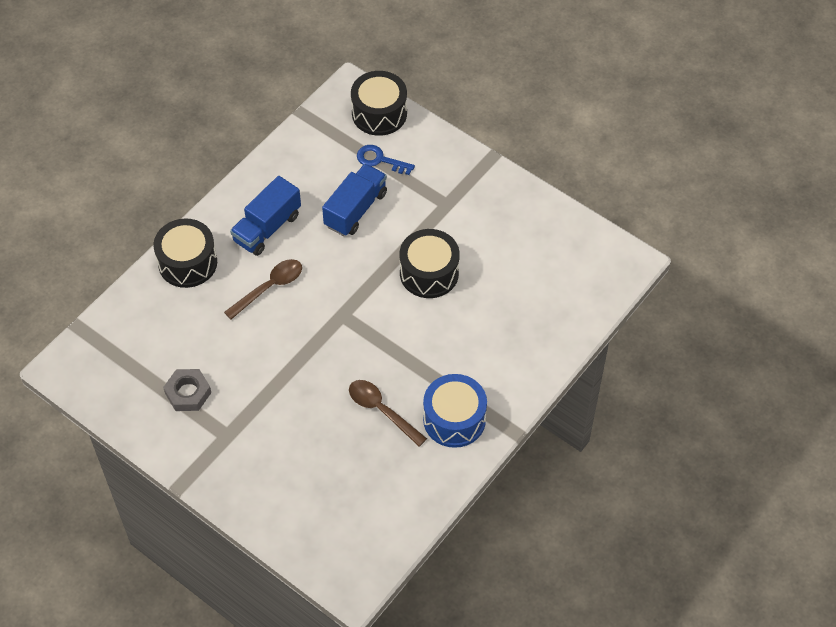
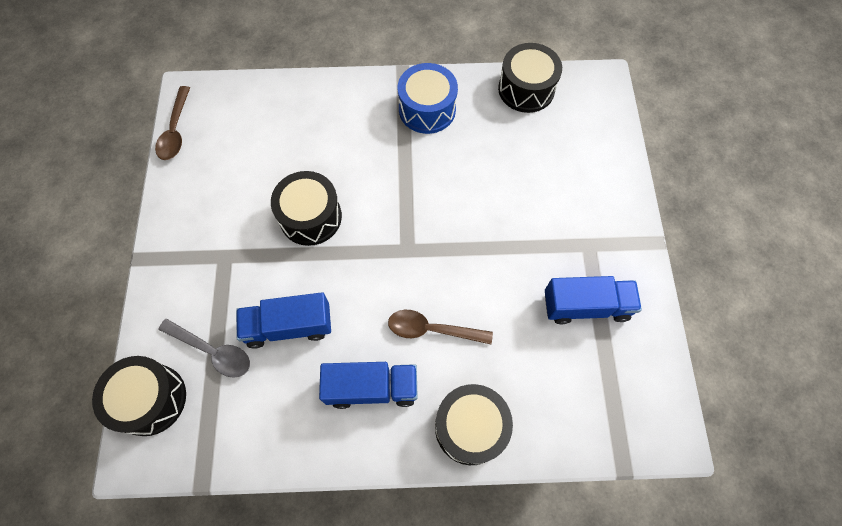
camera: 130 degrees left, 10 degrees up
(188, 393) = (586, 306): grey nut -> blue truck
(380, 160) = (212, 351): blue key -> grey spoon
(382, 411) = (464, 158): brown spoon -> brown spoon (176, 130)
(403, 513) = (526, 89): none -> black drum

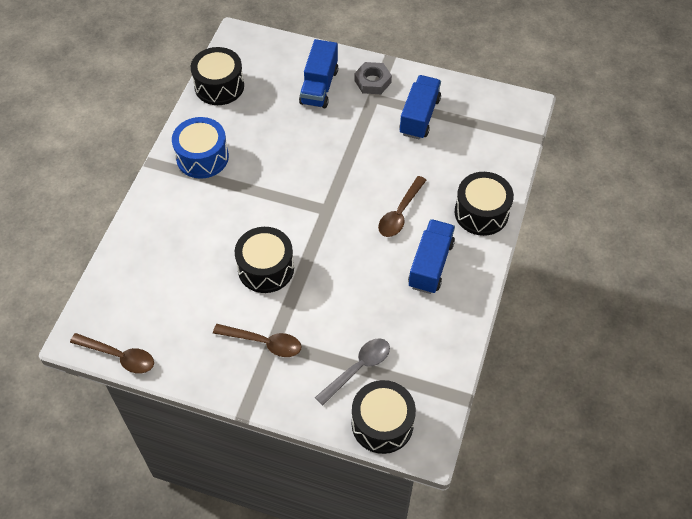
camera: 70 degrees left, 10 degrees down
(221, 247) = (263, 342): none -> brown spoon
(289, 326) = (358, 308): blue truck -> blue truck (319, 86)
(612, 235) = (372, 81): none -> grey nut

